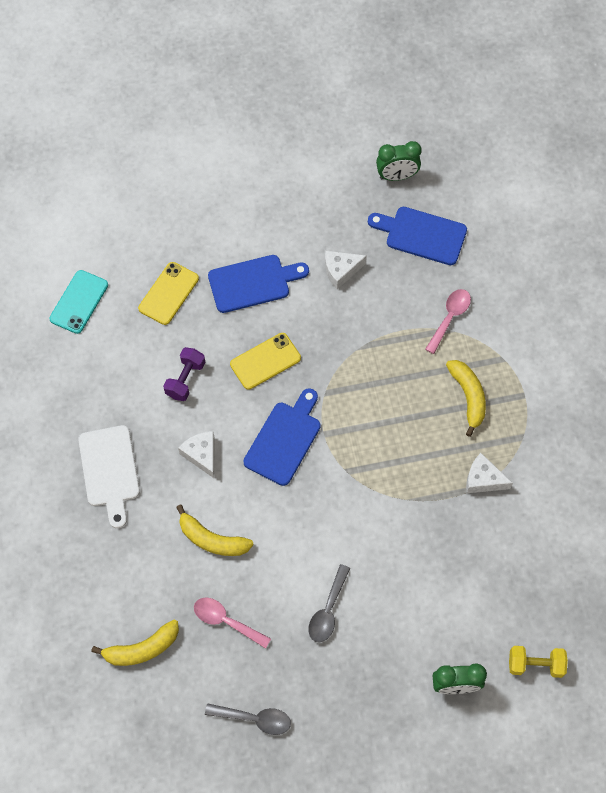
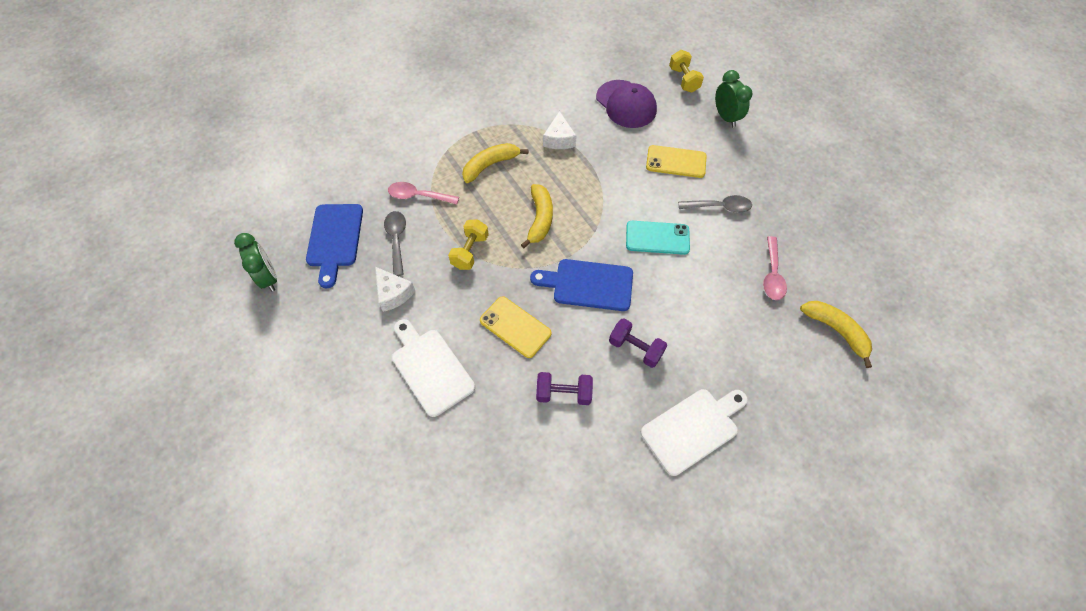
camera: 110 degrees left, 5 degrees down
(79, 302) = (513, 551): turquoise phone -> turquoise phone (657, 238)
(168, 293) = (469, 450): yellow phone -> yellow phone (676, 162)
(202, 455) = (635, 348): white cheese -> purple dumbbell
(212, 539) = (710, 310): yellow banana -> yellow banana (540, 219)
(253, 283) = (430, 368): blue cutting board -> white cutting board
(254, 719) = (833, 229): grey spoon -> grey spoon (396, 240)
(363, 347) = (470, 251): none -> yellow dumbbell
(514, 575) = (626, 104): none -> purple cap

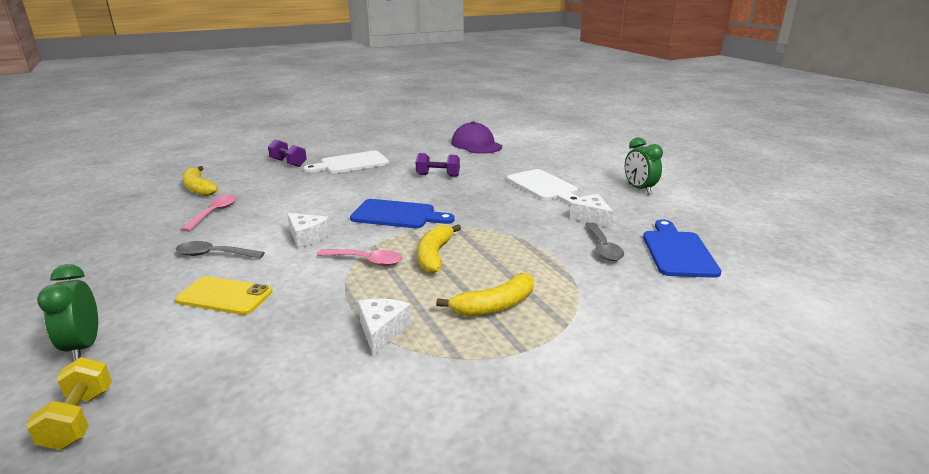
camera: 175 degrees left, 35 degrees down
(269, 278) = (728, 231): green clock -> green clock (639, 189)
(418, 196) = (591, 280): pink spoon -> pink spoon (366, 261)
(470, 251) = (517, 237): yellow dumbbell -> none
(515, 327) = (472, 199): yellow phone -> none
(626, 104) = (236, 378): purple cap -> purple cap (476, 145)
(635, 348) = (372, 188): purple dumbbell -> purple dumbbell (288, 163)
(657, 238) = (307, 237): turquoise phone -> white cheese

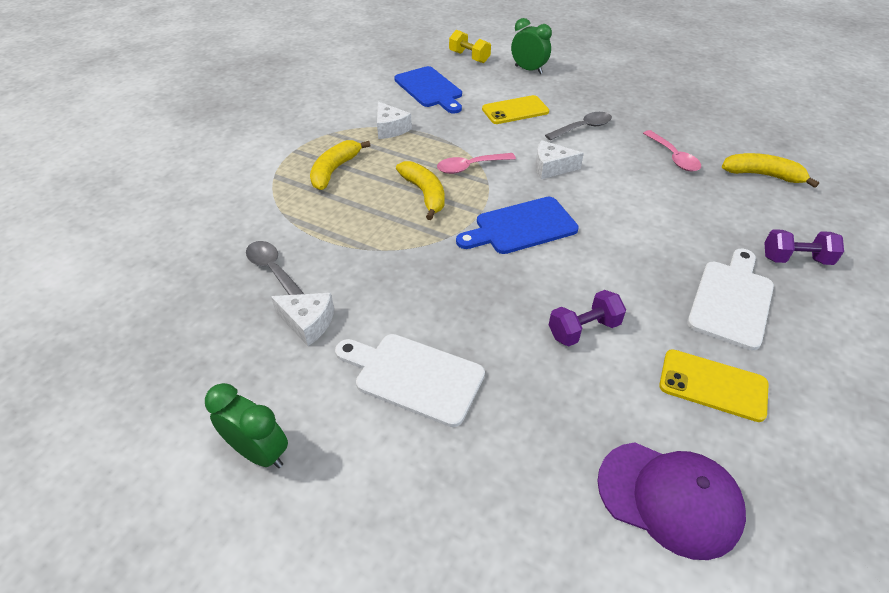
camera: 145 degrees right, 20 degrees up
(413, 153) = (713, 385): none -> yellow phone
(678, 251) = (189, 300): blue cutting board -> blue cutting board (429, 89)

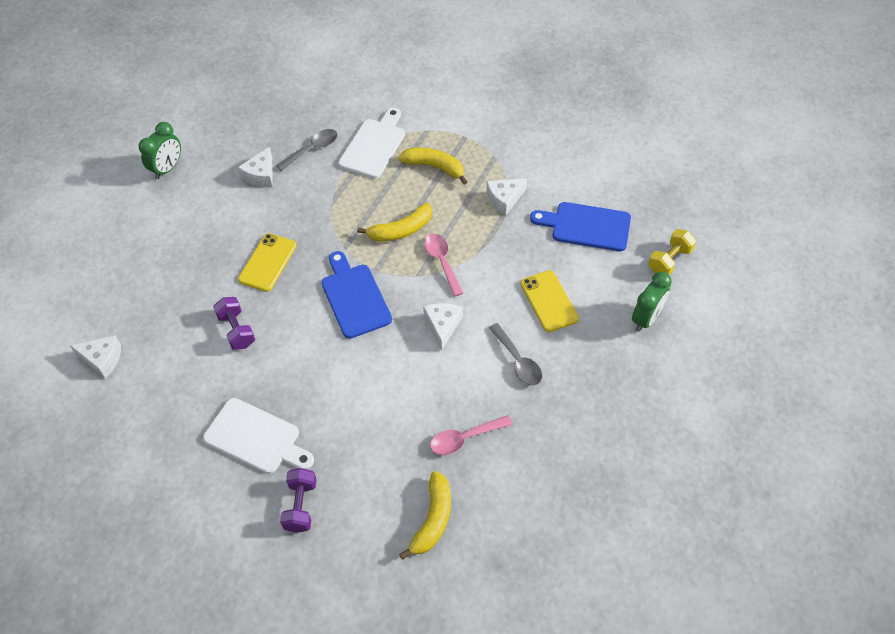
camera: 90 degrees right, 10 degrees up
(414, 376) = (209, 233): white cutting board -> white cutting board (374, 146)
(429, 89) = (586, 226): blue cutting board -> blue cutting board turned 45 degrees clockwise
(669, 498) = (102, 359): purple cap -> white cheese
(713, 385) = (177, 403): yellow phone -> yellow phone (268, 262)

